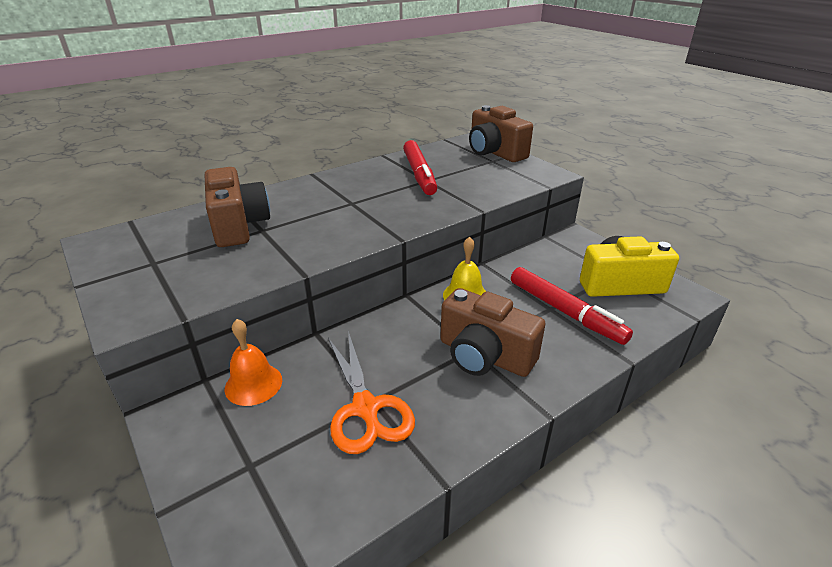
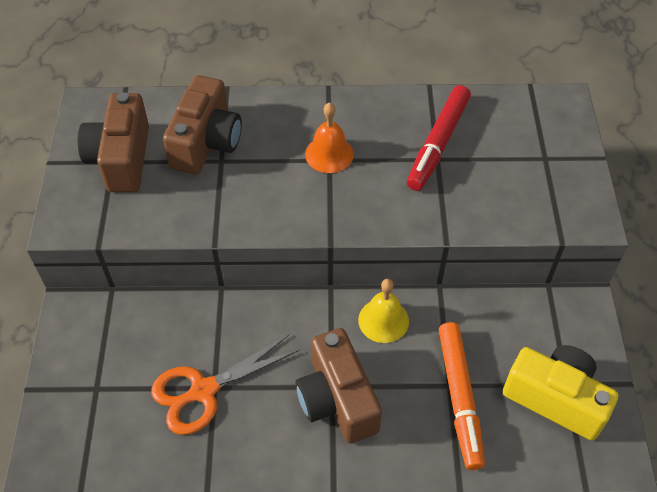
camera: 35 degrees right, 20 degrees up
(253, 384) = (141, 315): orange bell -> orange bell (329, 154)
(366, 408) = (203, 391): orange scissors -> orange scissors turned 45 degrees clockwise
(495, 152) = (565, 143): brown camera -> brown camera (121, 159)
(565, 312) = (459, 398): red marker -> orange marker

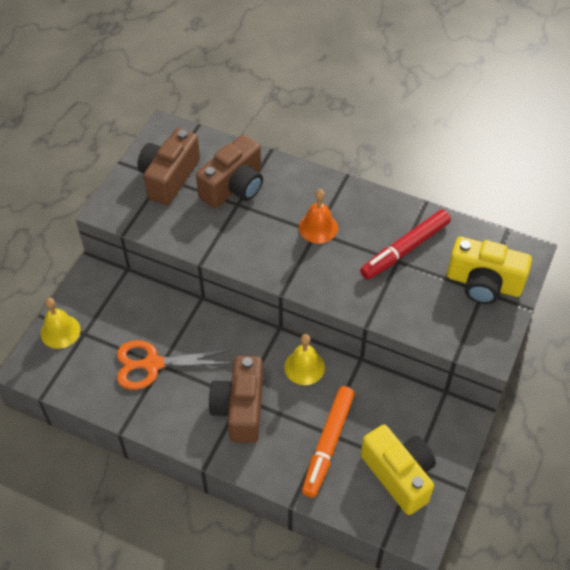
camera: 25 degrees right, 0 degrees up
(64, 398) = (60, 331): none -> yellow bell
(541, 149) = (483, 283): none -> yellow camera

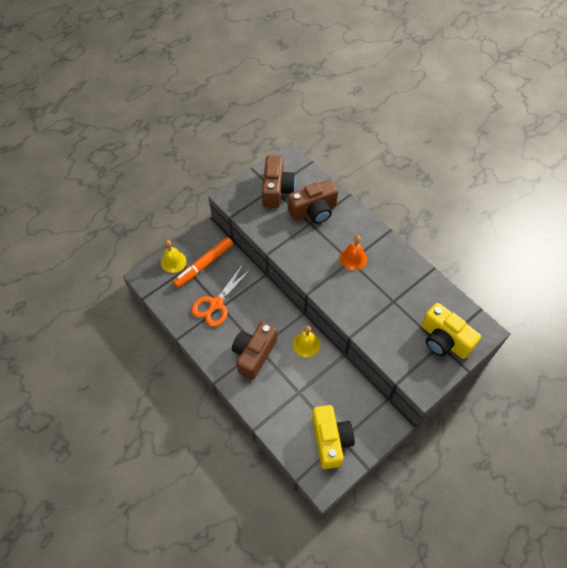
camera: 25 degrees right, 5 degrees up
(152, 364) = (216, 304): orange scissors -> orange scissors turned 75 degrees counterclockwise
(169, 177) = (276, 190): brown camera -> brown camera turned 135 degrees clockwise
(328, 444) = (296, 400): orange marker -> orange marker (204, 265)
(405, 249) = (403, 295): red marker -> none

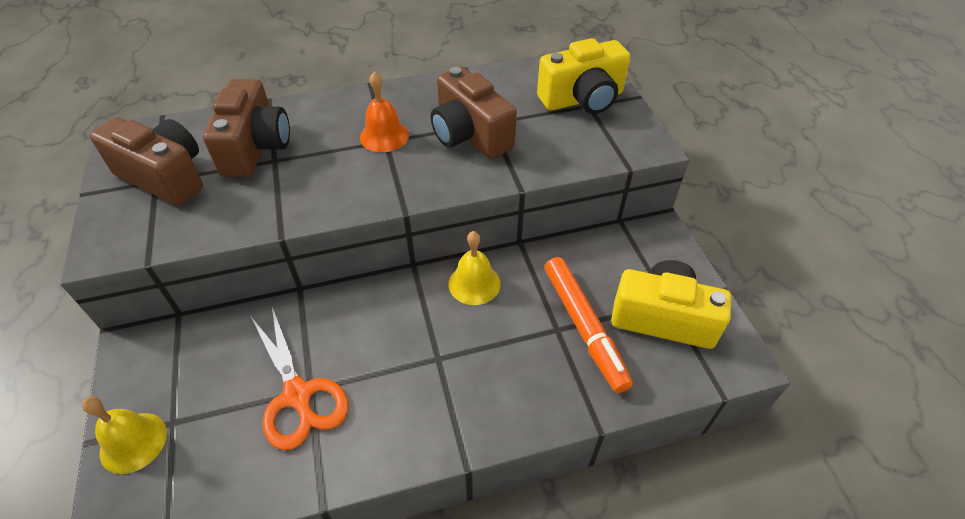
camera: 65 degrees left, 10 degrees down
(204, 265) = (194, 384): orange marker -> orange marker (584, 327)
(254, 354) = (447, 370): brown camera -> brown camera (470, 135)

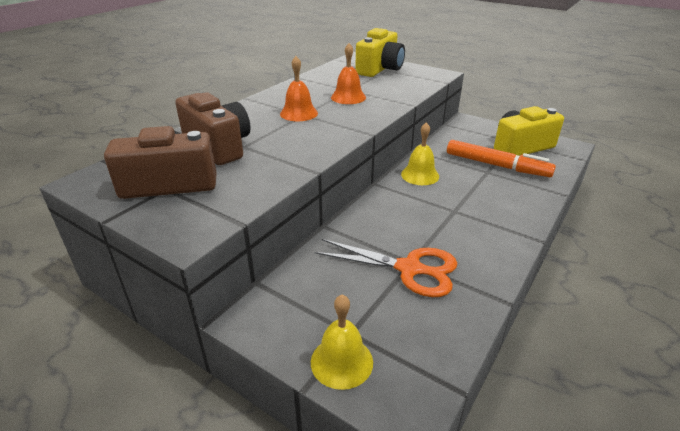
camera: 40 degrees left, 15 degrees down
(470, 135) = (348, 97): brown camera -> orange bell

